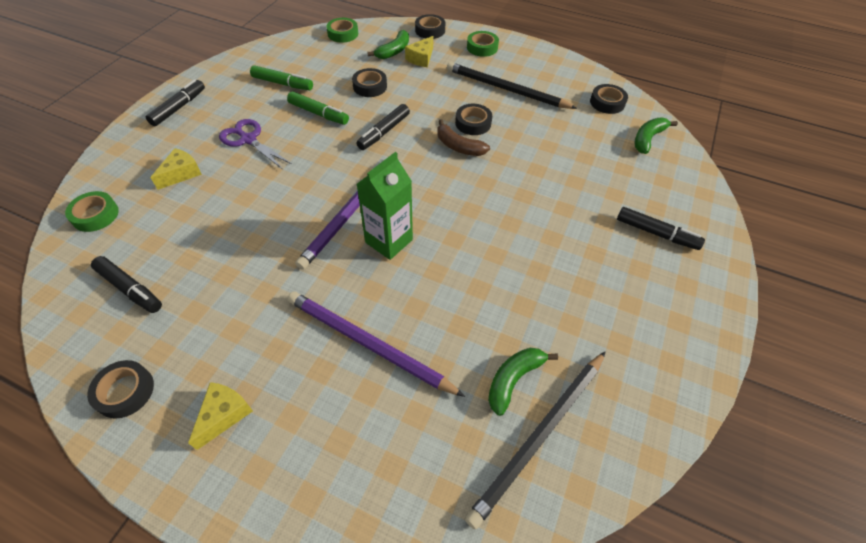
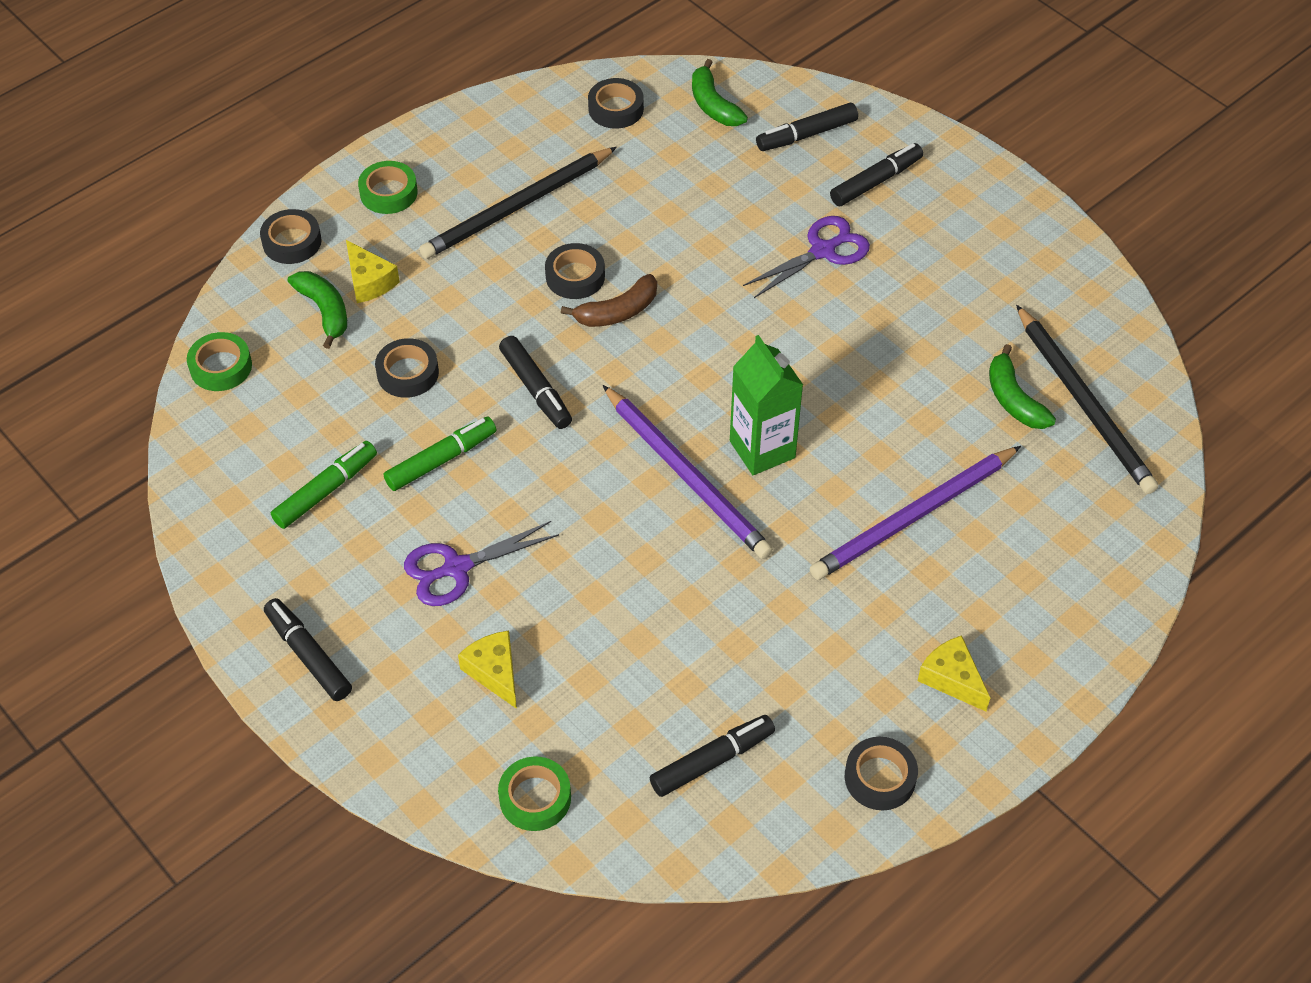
camera: 65 degrees left, 0 degrees up
(573, 223) = (823, 251): none -> purple scissors
(664, 187) = (806, 135): none -> black marker

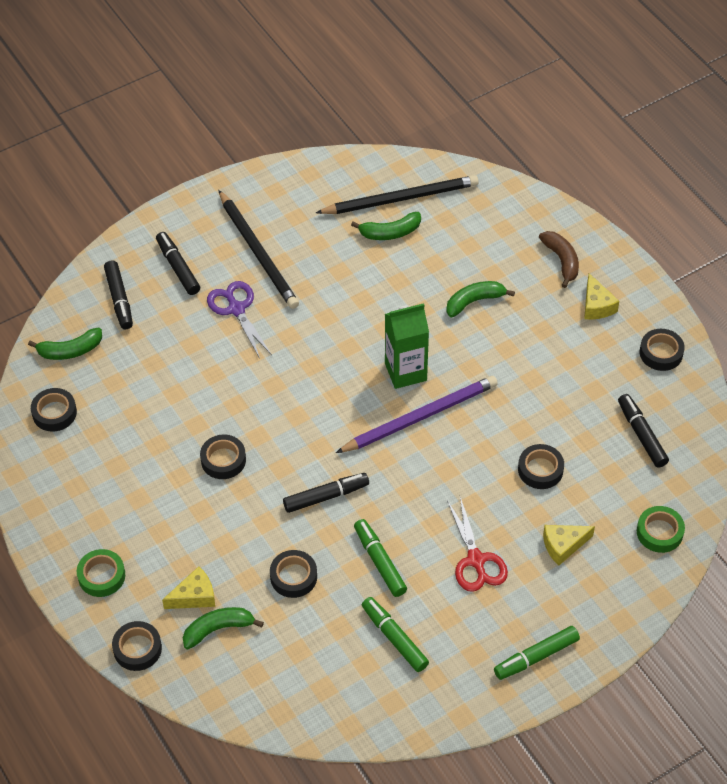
camera: 80 degrees left, 0 degrees up
(221, 367) = (259, 705): green tape -> none
(308, 655) = (536, 657): black marker -> green marker
(456, 568) = (476, 560): purple scissors -> red scissors
(517, 207) = (142, 490): black pencil -> black pencil (258, 253)
(617, 311) = (264, 438): brown banana -> brown banana (561, 261)
(622, 631) = (540, 470): none -> black tape
(913, 517) = (474, 301): purple pencil -> green banana
(952, 679) = (596, 305): yellow cheese -> yellow cheese turned 75 degrees counterclockwise

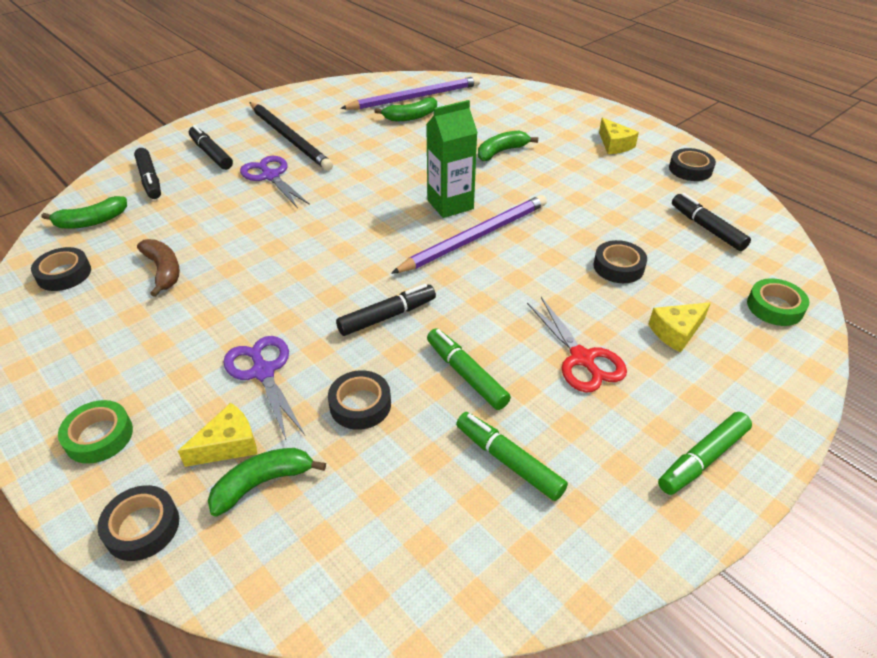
camera: 10 degrees left, 10 degrees down
(221, 537) = (263, 372): none -> purple scissors
(223, 460) = (262, 295): black tape -> none
(401, 198) = (415, 97): black pencil -> purple pencil
(561, 261) = (570, 121): brown banana -> brown banana (163, 271)

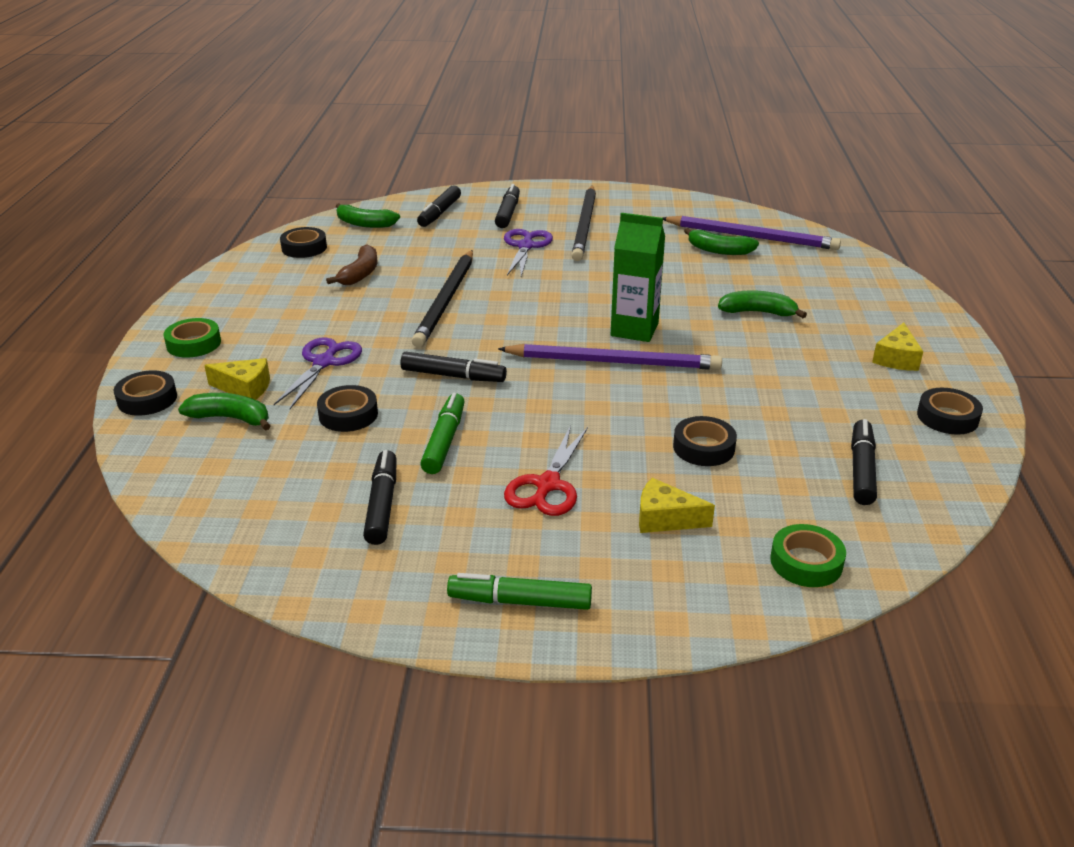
camera: 45 degrees right, 10 degrees down
(280, 255) = (446, 301): none -> black pencil
(508, 461) = (382, 504): green marker -> black marker

